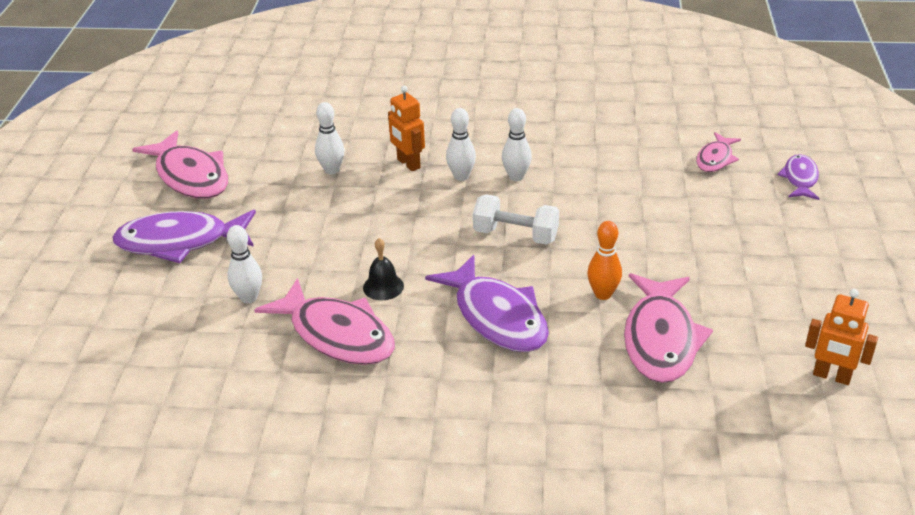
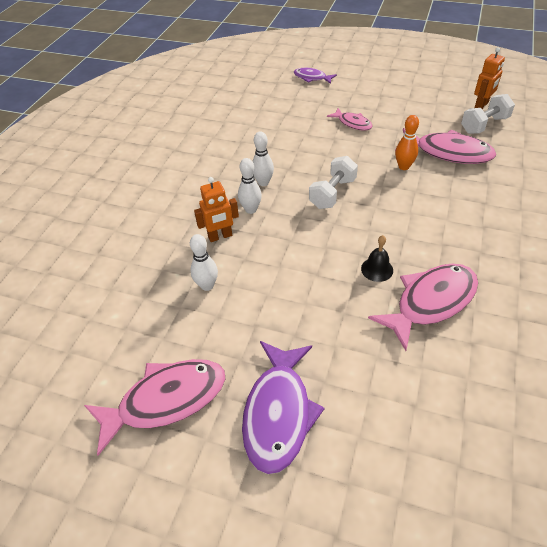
camera: 75 degrees left, 10 degrees up
(249, 298) = (376, 359): white bowling pin -> none
(497, 316) = (420, 215): purple fish -> none
(715, 159) = (280, 100): pink fish -> pink fish (352, 123)
(766, 380) = (484, 125): none -> white dumbbell

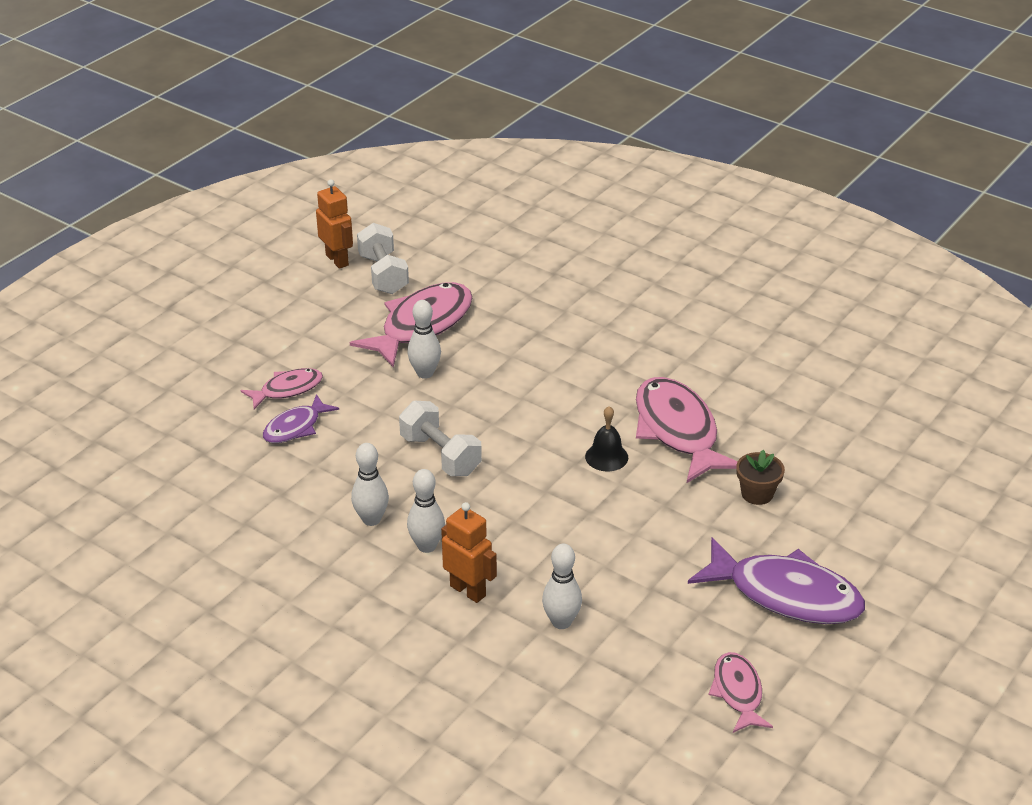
camera: 75 degrees left, 10 degrees down
(166, 400) = (737, 692): pink fish -> pink fish, size x0.55
(220, 236) = (468, 590): orange robot -> orange robot turned 45 degrees counterclockwise
(312, 78) = (118, 397): purple fish -> purple fish (296, 427)
(387, 369) = (757, 494): none -> brown flower pot
(403, 166) = (425, 373): orange bowling pin -> white bowling pin

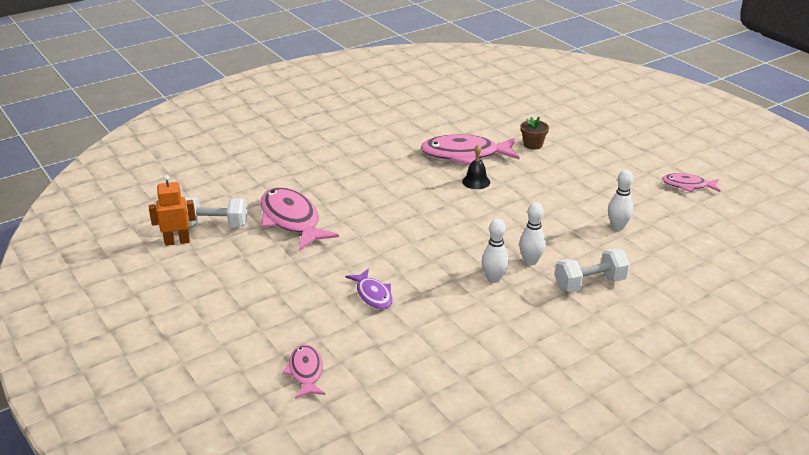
camera: 70 degrees left, 5 degrees down
(287, 389) = (325, 291): pink fish -> pink fish (305, 372)
(425, 373) = (348, 229): white bowling pin -> none
(440, 455) = (441, 239): white dumbbell -> white dumbbell (590, 283)
(468, 590) = (579, 254): orange robot -> none
(785, 594) = (617, 155): purple fish -> none

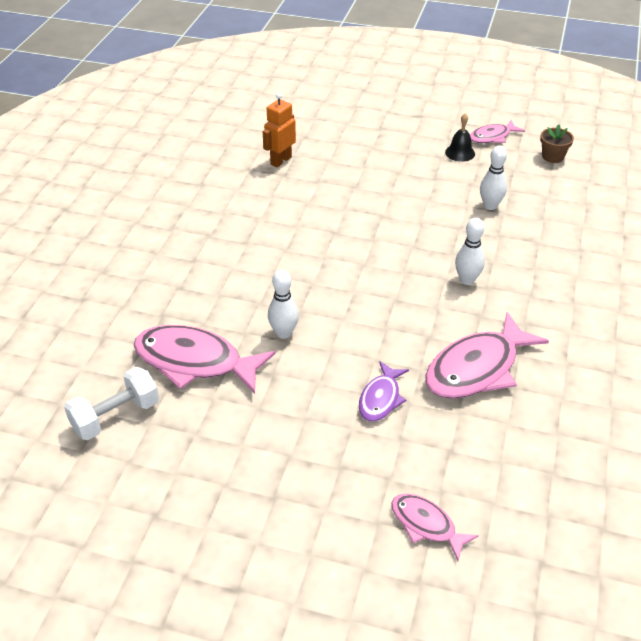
camera: 40 degrees left, 10 degrees up
(177, 241) = (97, 464): orange robot -> orange robot (280, 160)
(373, 295) = (381, 398): purple fish -> purple fish turned 90 degrees clockwise
(465, 155) = (274, 194): pink fish -> pink fish (477, 368)
(476, 181) = (320, 219): black bell -> black bell (460, 153)
(493, 279) = (460, 316): white bowling pin -> white bowling pin (283, 333)
(533, 144) = (322, 154): brown flower pot -> brown flower pot (552, 156)
(590, 283) = (536, 275): white dumbbell -> none

